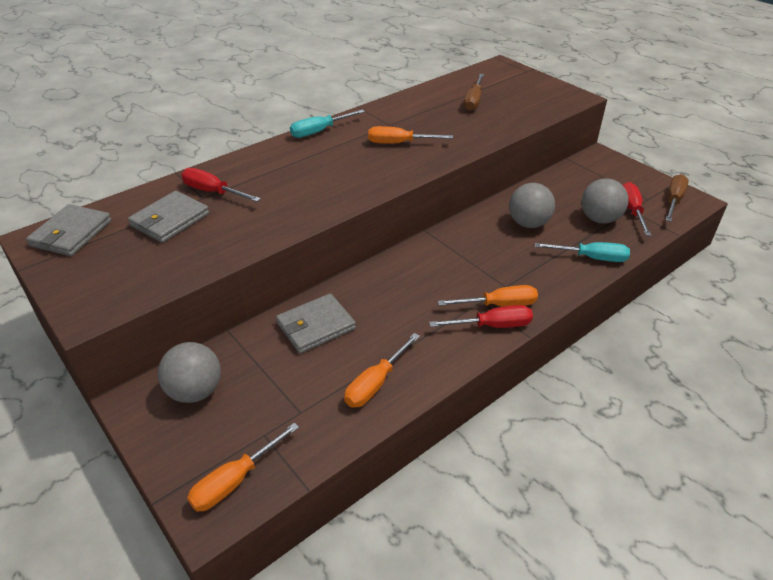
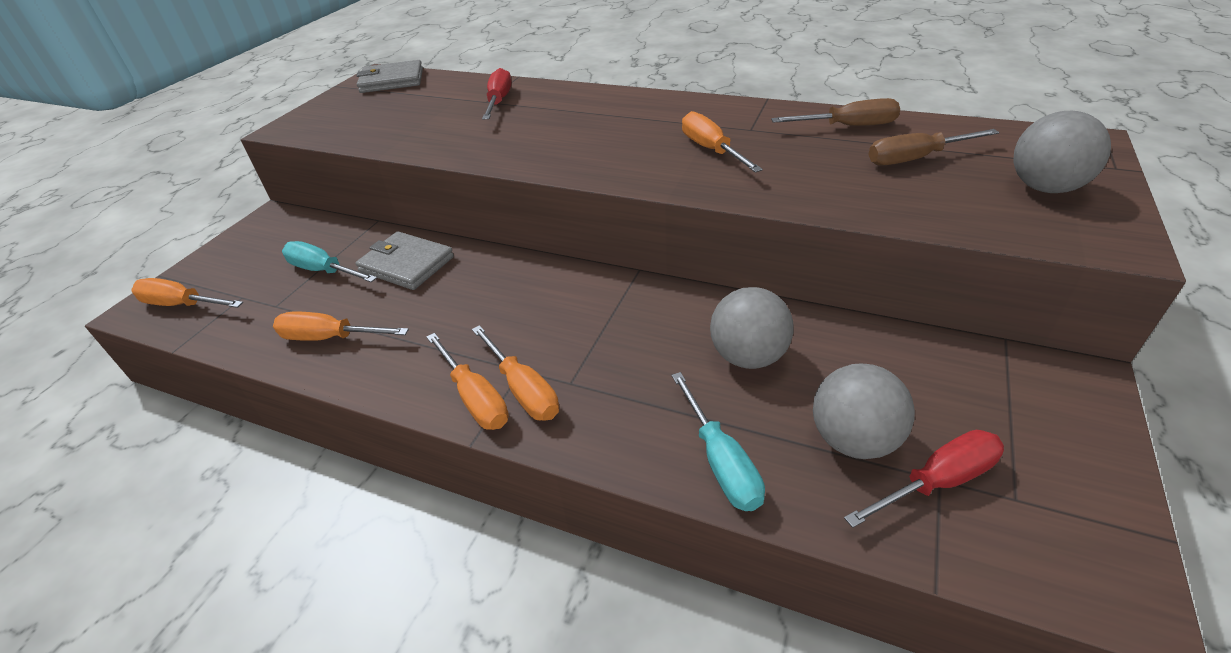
camera: 65 degrees right, 0 degrees up
(170, 220) = (437, 103): grey wallet -> none
(195, 391) = (290, 239): grey ball -> grey ball (1045, 188)
(319, 131) = (676, 101): turquoise screwdriver -> turquoise screwdriver (323, 271)
(492, 326) = (475, 398): red screwdriver -> orange screwdriver
(673, 200) = (1066, 549): brown screwdriver -> brown screwdriver (848, 126)

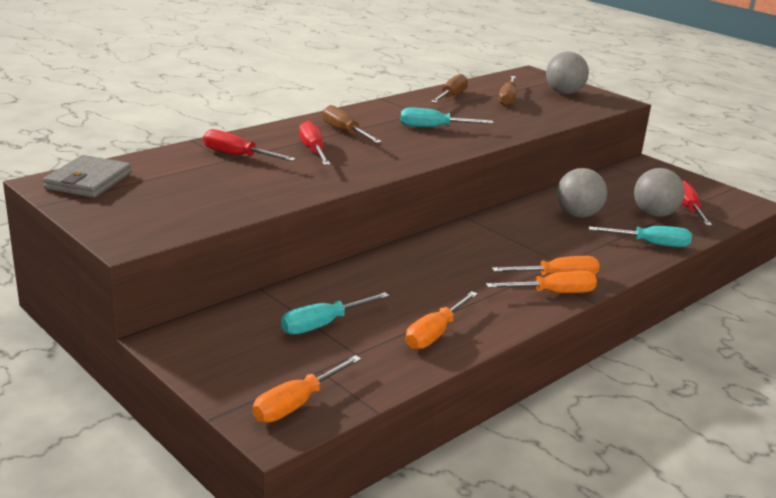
camera: 70 degrees left, 15 degrees down
(407, 264) = (359, 287): grey wallet -> none
(551, 121) = (313, 150): none -> red screwdriver
(623, 117) = (345, 132): none -> brown screwdriver
(711, 150) = (433, 128): orange screwdriver -> turquoise screwdriver

